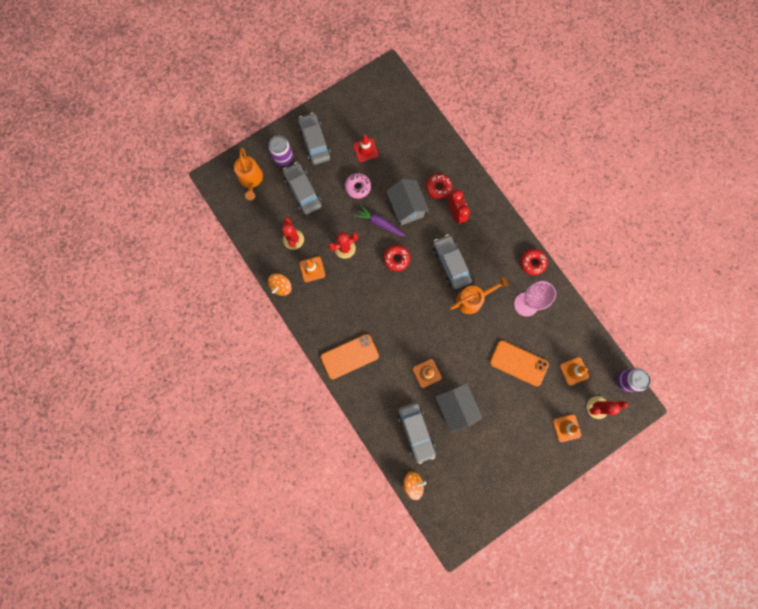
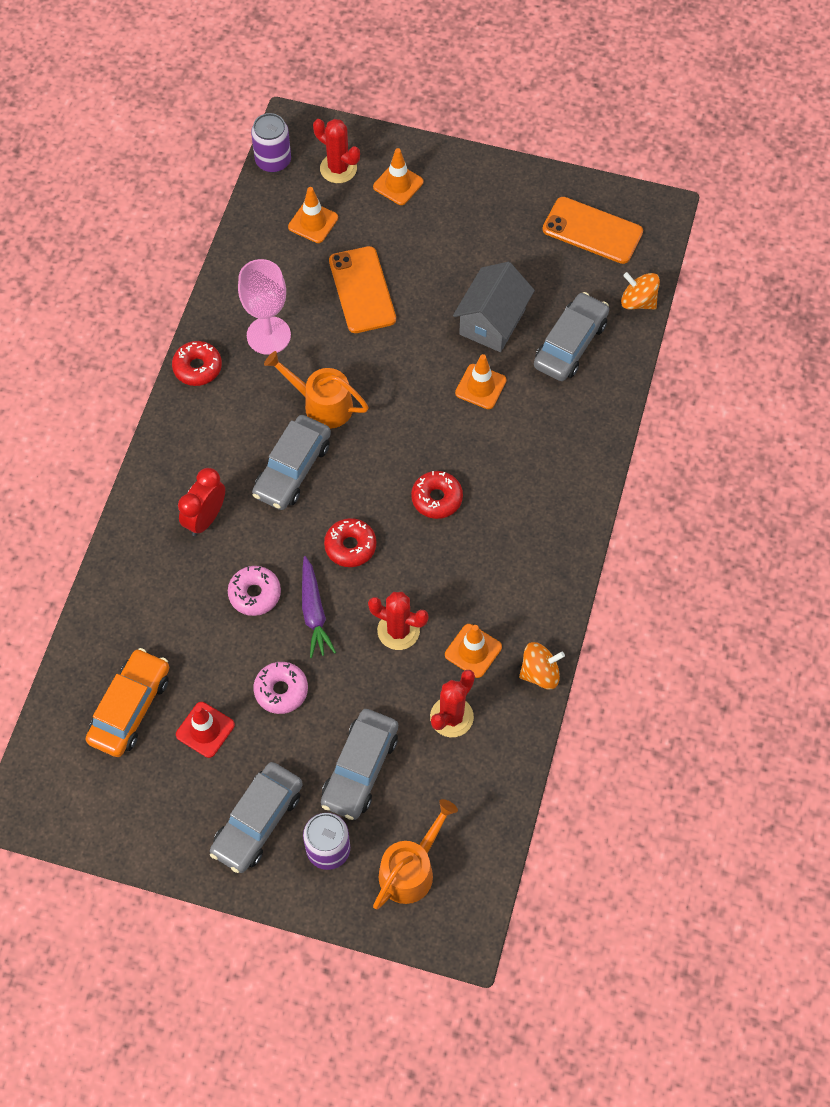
camera: 130 degrees left, 15 degrees down
(349, 356) = (551, 499): orange phone -> orange phone (592, 231)
(397, 131) = (130, 708): none -> orange car
(406, 207) = (255, 594): grey house -> pink donut
(438, 188) = (182, 573): red donut -> red donut (437, 498)

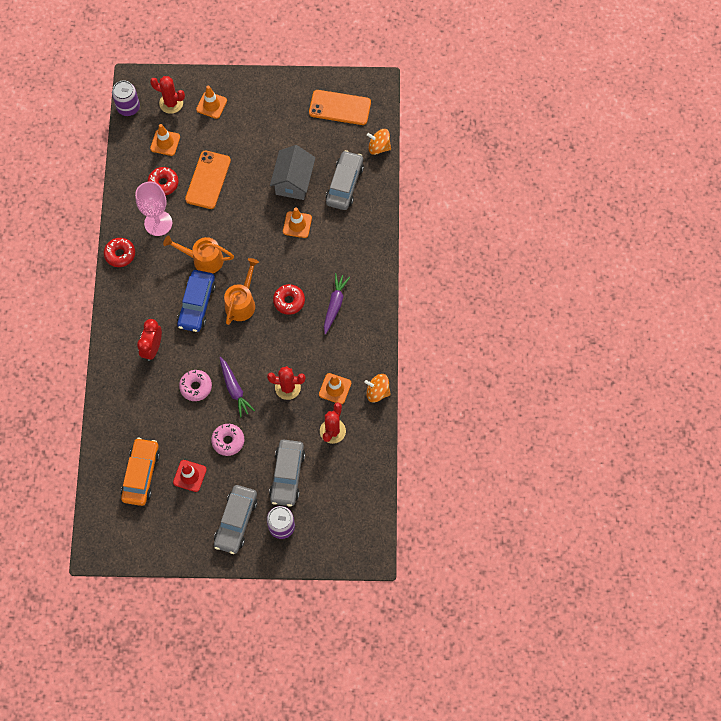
camera: 15 degrees left, 5 degrees up
(292, 469) = (197, 304): grey car -> blue car
(350, 546) = (245, 343): red donut -> red donut (163, 183)
(362, 290) = (208, 180): orange phone -> orange phone turned 45 degrees clockwise
(410, 869) = (332, 526): orange watering can -> orange watering can (242, 302)
(507, 521) = (335, 305): none -> purple carrot
(540, 673) = (377, 392): orange spinning top -> orange spinning top turned 135 degrees counterclockwise

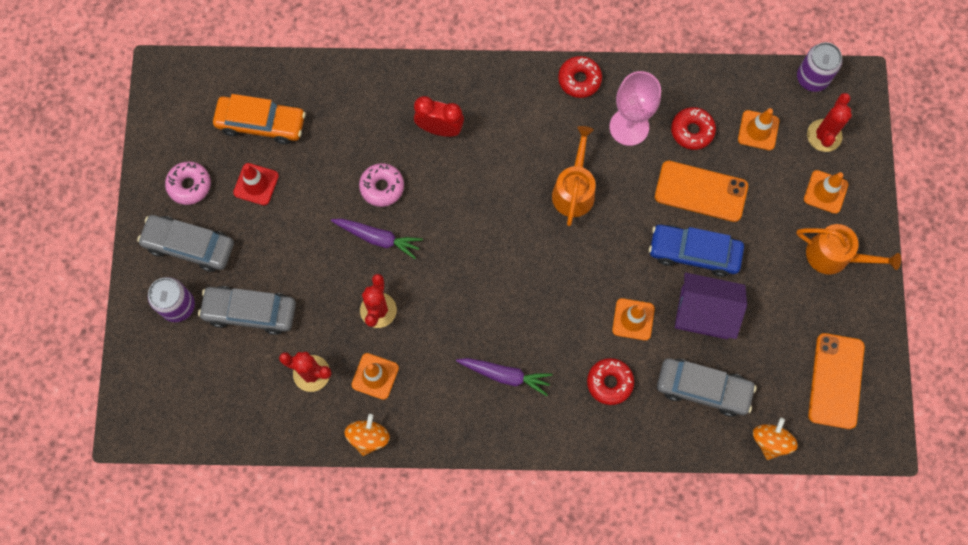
camera: 90 degrees right, 5 degrees up
(197, 304) = (505, 184): blue car -> blue car (694, 253)
(228, 441) = (302, 232): pink donut -> pink donut (189, 185)
(234, 389) = (378, 238): purple carrot -> purple carrot turned 135 degrees counterclockwise
(242, 302) = (508, 244): orange watering can -> orange watering can (834, 256)
(289, 301) = (510, 310): red donut -> red donut (609, 382)
(293, 181) = (704, 313): grey house -> purple house

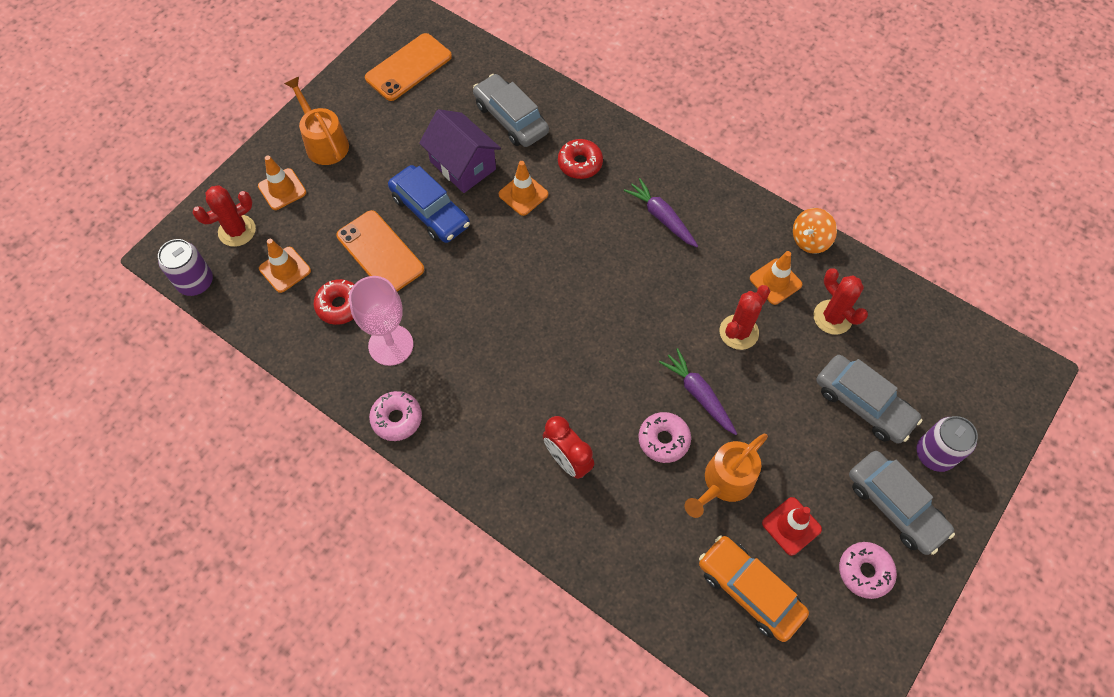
camera: 145 degrees left, 10 degrees down
(574, 190) = (487, 322): orange watering can -> orange watering can (724, 482)
(579, 80) = (397, 419): red donut -> pink donut
(770, 441) = (492, 60): orange spinning top -> none

